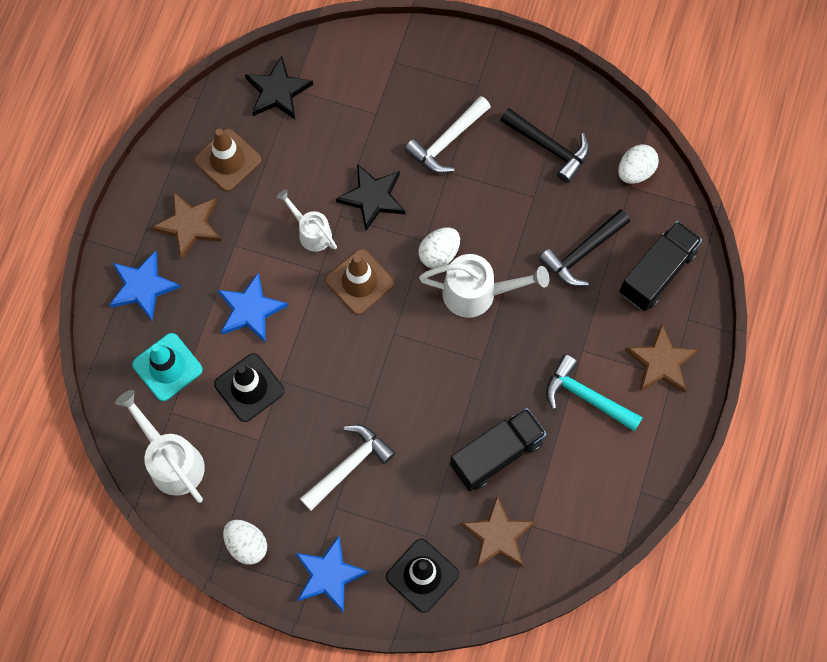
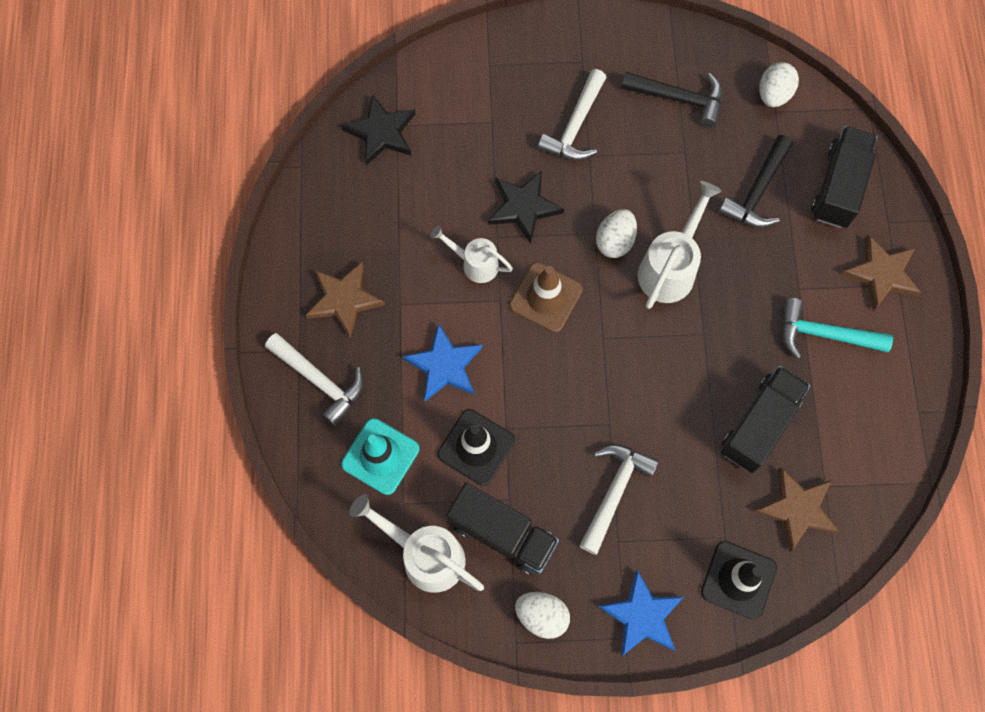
camera: 20 degrees left, 0 degrees up
(143, 287) = (320, 381): blue star -> white hammer
(227, 160) = (357, 219): brown traffic cone -> none
(241, 466) = (502, 533): none -> black truck
(477, 293) = (670, 268): white watering can -> white watering can turned 45 degrees counterclockwise

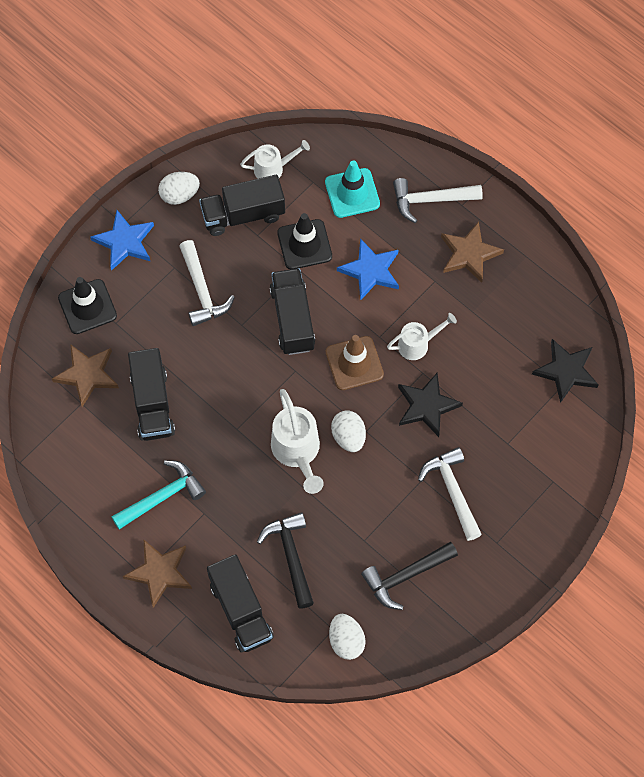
camera: 135 degrees right, 5 degrees down
(425, 555) = (273, 168): white watering can -> white watering can, size x0.63
(558, 386) = (292, 319): none -> black truck

